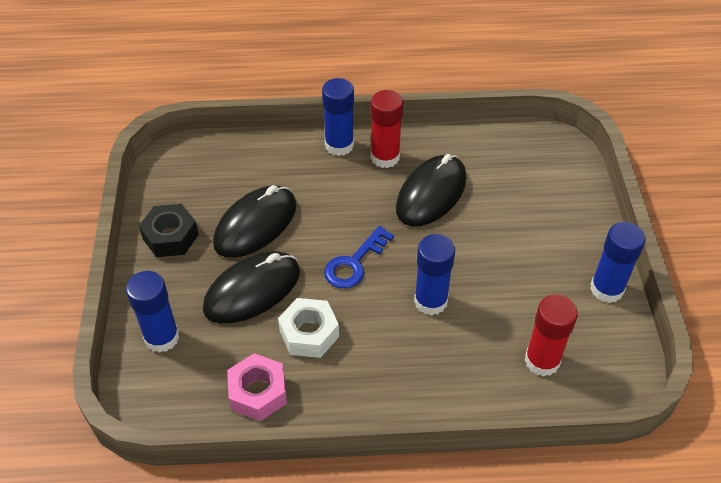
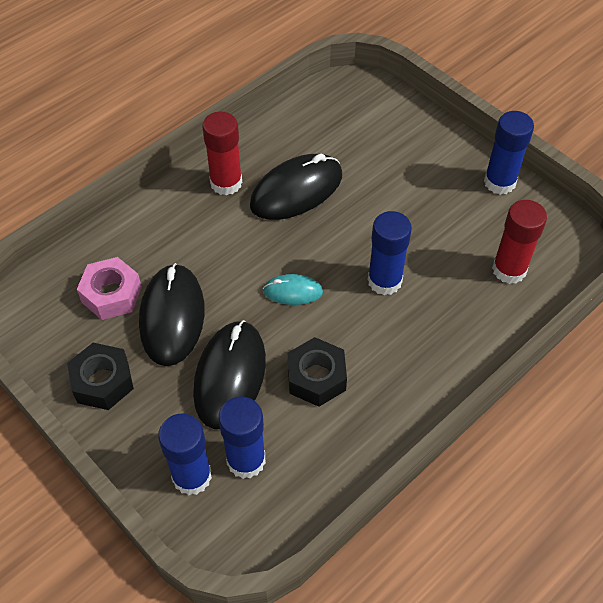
camera: 40 degrees left, 5 degrees up
(258, 392) = (325, 458): pink nut -> pink nut (111, 294)
(309, 333) = (316, 377): white nut -> black nut
(339, 145) = (175, 197): blue glue stick -> blue glue stick (246, 460)
(354, 263) = (293, 291): blue key -> turquoise mouse
(431, 194) = (296, 190): black mouse -> black mouse turned 60 degrees clockwise

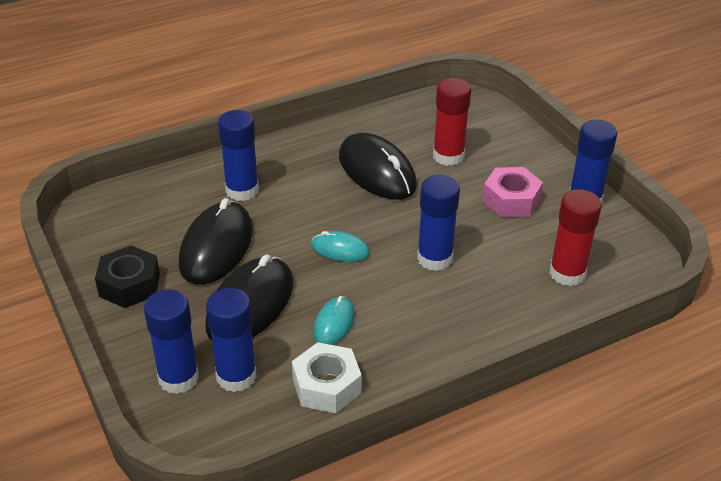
camera: 15 degrees right, 15 degrees down
(111, 294) = (168, 219): pink nut -> pink nut (511, 200)
(172, 243) = (242, 190): none -> blue glue stick
(226, 183) = (312, 154): red glue stick -> red glue stick (448, 156)
(296, 190) = (377, 171): black mouse -> black mouse turned 75 degrees clockwise
(316, 377) = (334, 323): black nut -> turquoise mouse
(334, 449) = (326, 386): none -> white nut

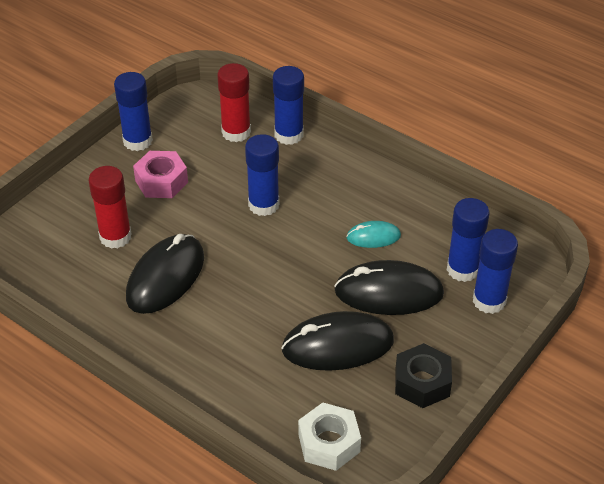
camera: 115 degrees left, 5 degrees up
(242, 190) = (249, 363): blue glue stick -> blue glue stick (289, 135)
(326, 386) = (434, 219): white nut -> white nut (329, 443)
(340, 249) = (289, 263): turquoise mouse -> none

